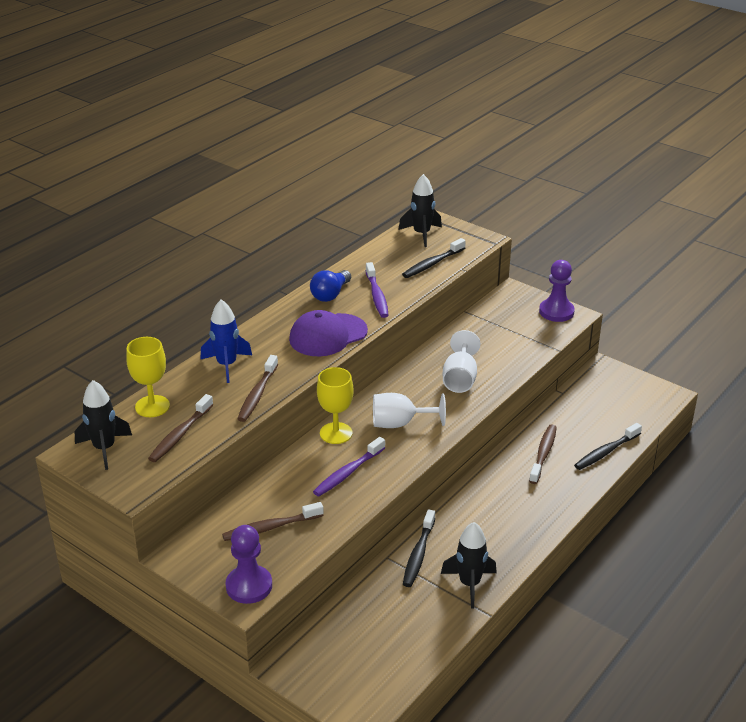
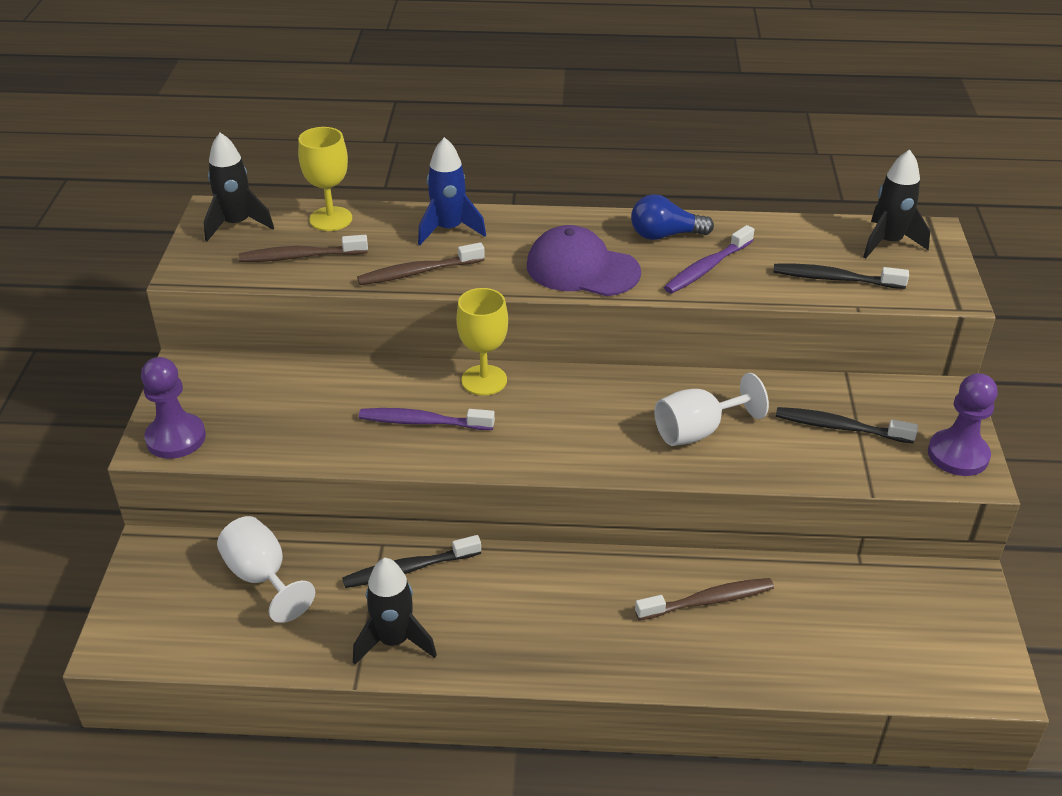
camera: 55 degrees right, 5 degrees up
(270, 527) = (279, 409): brown toothbrush -> none
(400, 423) = (553, 421): white goblet -> white goblet (262, 577)
(606, 452) = (782, 667): black toothbrush -> black toothbrush (839, 427)

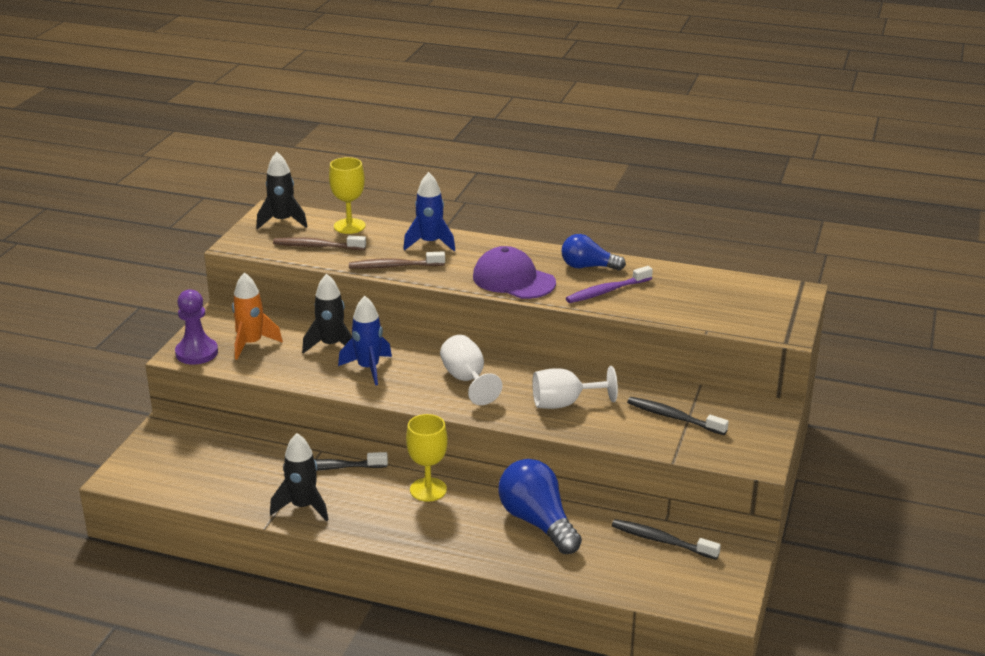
camera: 15 degrees right, 10 degrees down
(247, 410) = (251, 344): none -> orange rocket
(262, 577) = (230, 456): white goblet -> white goblet (467, 380)
(422, 422) = (368, 368): purple toothbrush -> blue rocket
(484, 380) = (425, 350): yellow goblet -> yellow goblet (428, 489)
(708, 601) = (537, 522): brown toothbrush -> blue light bulb
(834, 279) = (700, 311): black toothbrush -> black toothbrush (661, 541)
(888, 242) = (758, 293): black rocket -> black rocket (331, 345)
(958, 455) = (755, 448): purple pawn -> none

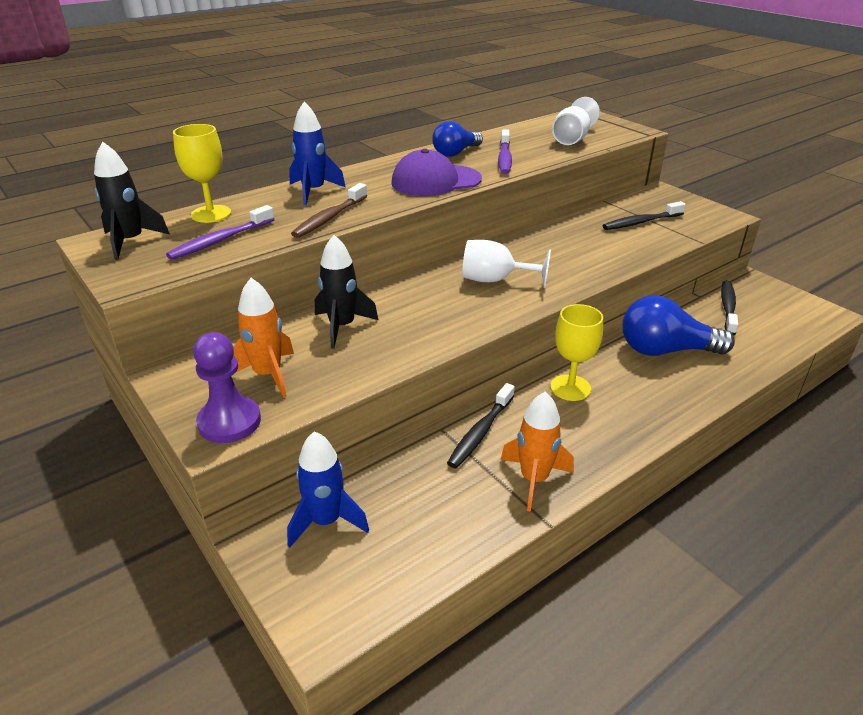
camera: 55 degrees left, 5 degrees up
(303, 507) = (534, 479): black rocket -> orange rocket
(316, 246) = (220, 240): brown toothbrush -> purple toothbrush
(368, 368) = (414, 321): blue rocket -> blue rocket (326, 521)
(564, 403) = (580, 253): white goblet -> white goblet (572, 139)
(661, 541) = (728, 307): black toothbrush -> black toothbrush turned 135 degrees clockwise

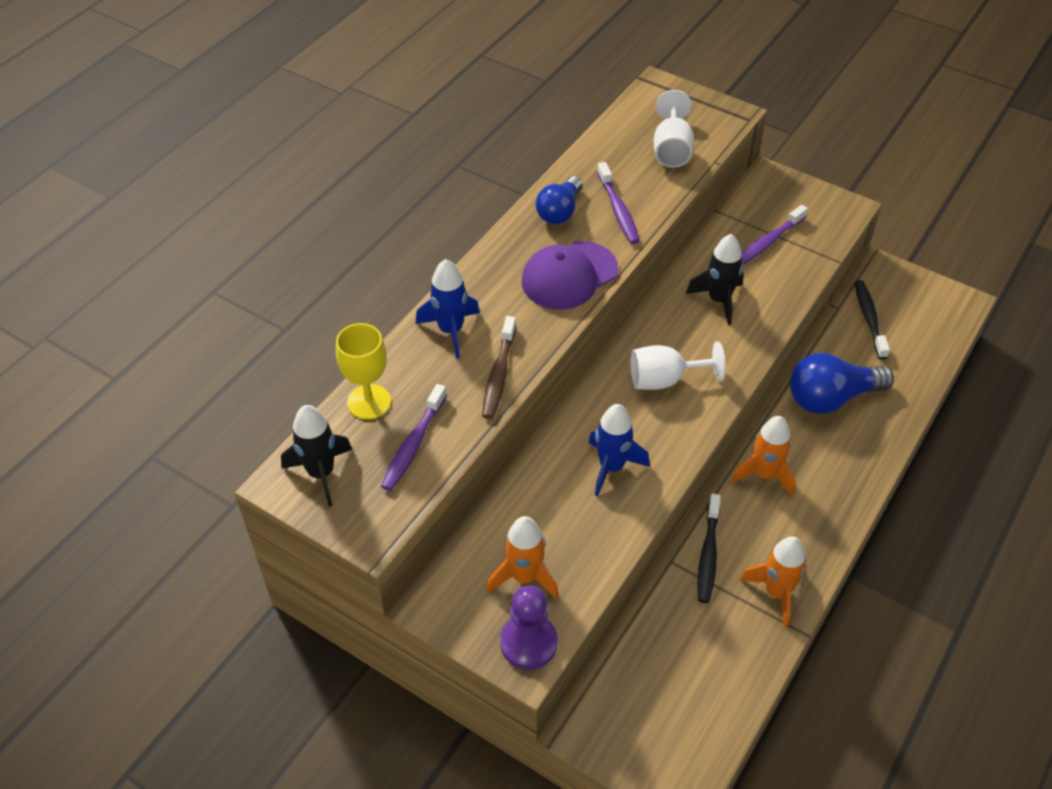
camera: 20 degrees left, 15 degrees up
(326, 521) = (627, 694): blue rocket -> blue rocket (611, 467)
(342, 327) = (554, 492): black rocket -> black rocket (718, 300)
(570, 388) = (764, 474): yellow goblet -> orange rocket
(641, 222) = (768, 242): black toothbrush -> purple toothbrush

